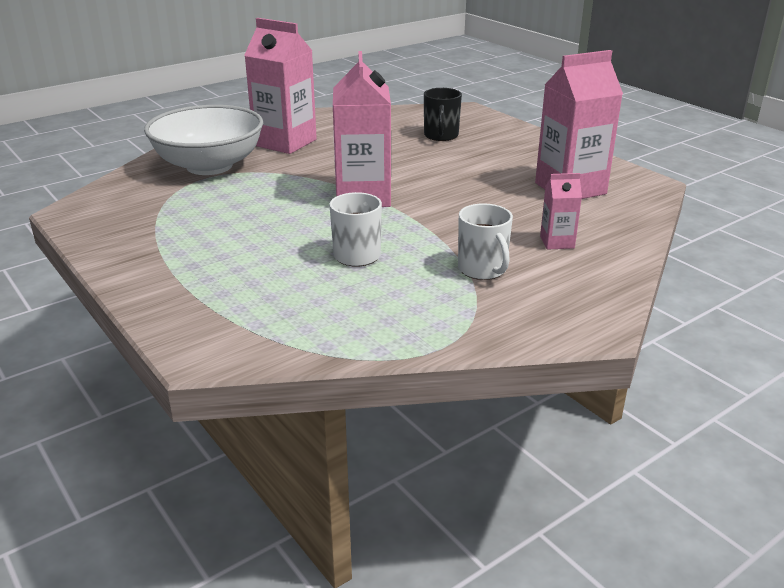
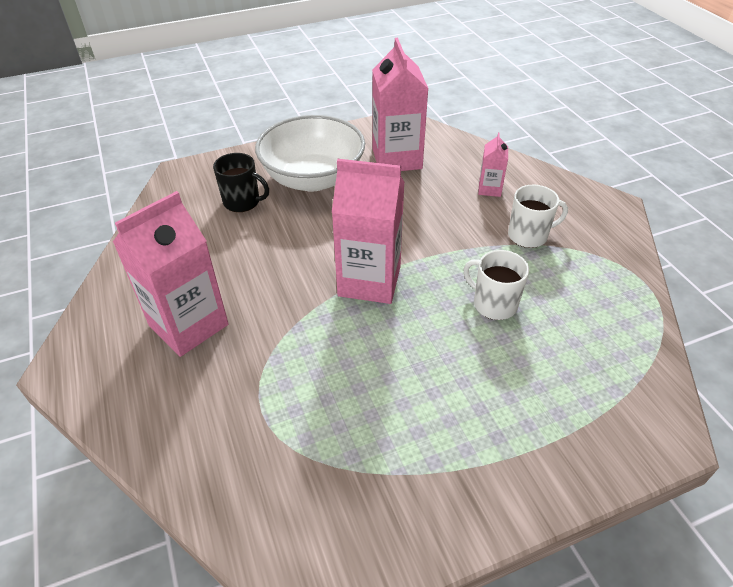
camera: 75 degrees left, 15 degrees up
(209, 166) = (226, 408): white bowl -> white bowl (313, 178)

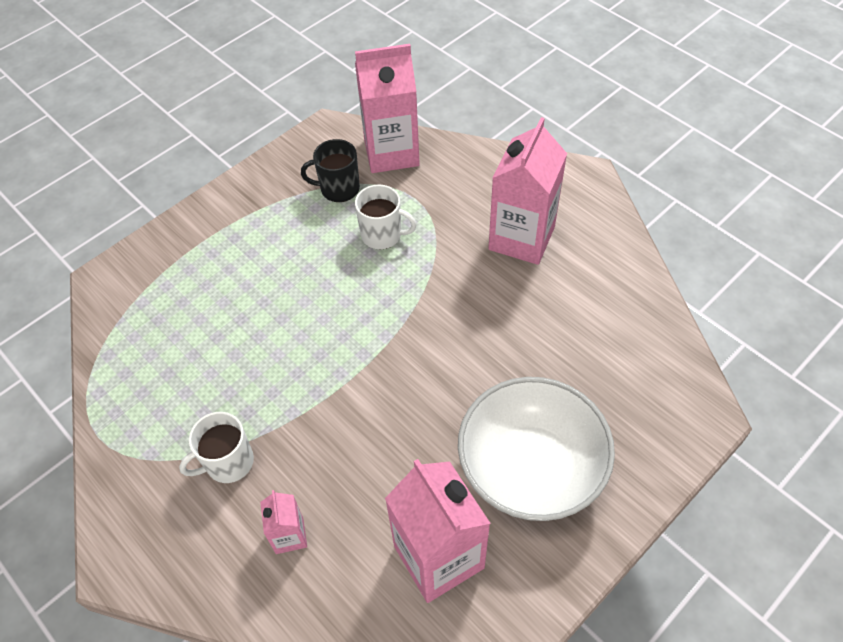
camera: 160 degrees right, 10 degrees up
(242, 202) = (587, 394): black mug -> black mug (339, 189)
(369, 281) = (386, 336): pink carton -> pink carton (391, 152)
(493, 304) = (255, 352): white mug -> white mug (382, 235)

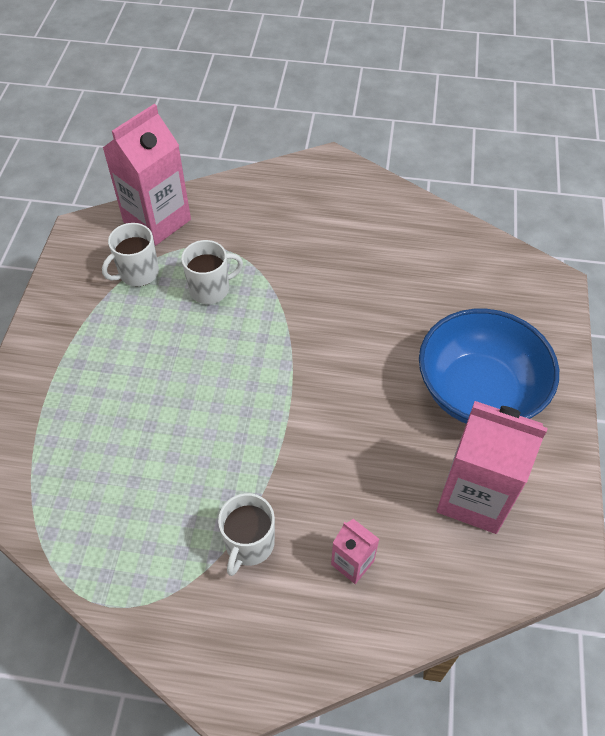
camera: 40 degrees left, 0 degrees up
(339, 189) = (138, 273): black mug -> white mug
(521, 238) = (322, 232): pink carton -> none
(530, 468) = (478, 391): white bowl -> blue bowl

